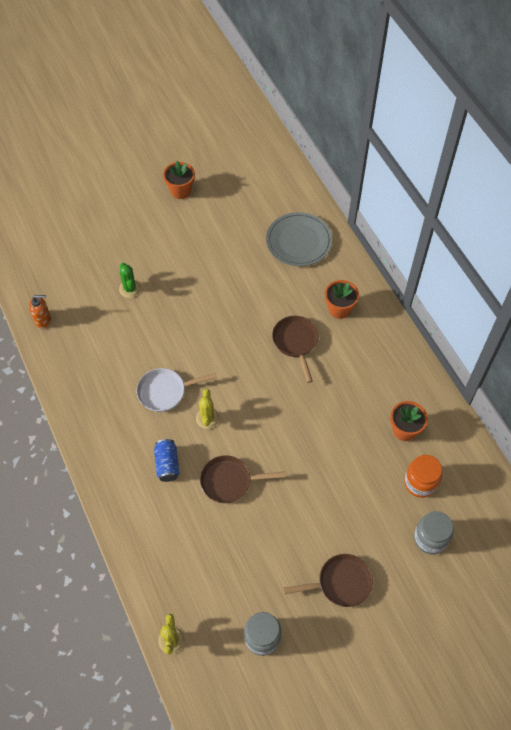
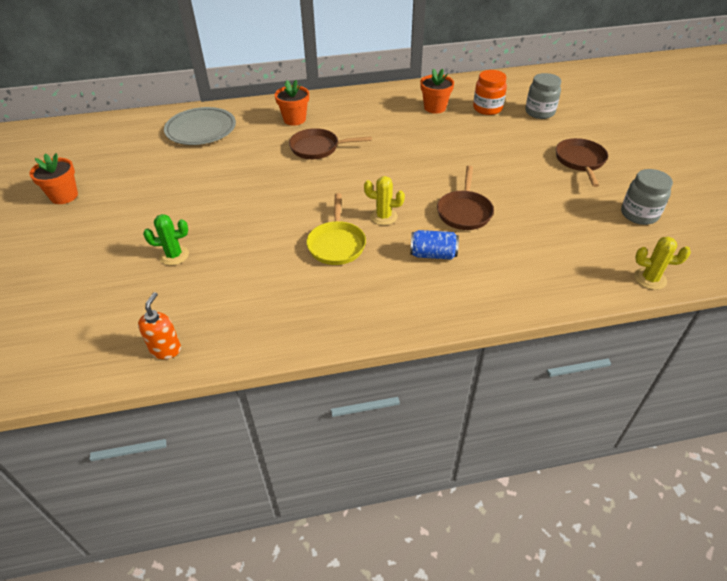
camera: 75 degrees left, 15 degrees down
(165, 392) = (336, 244): white pan -> yellow pan

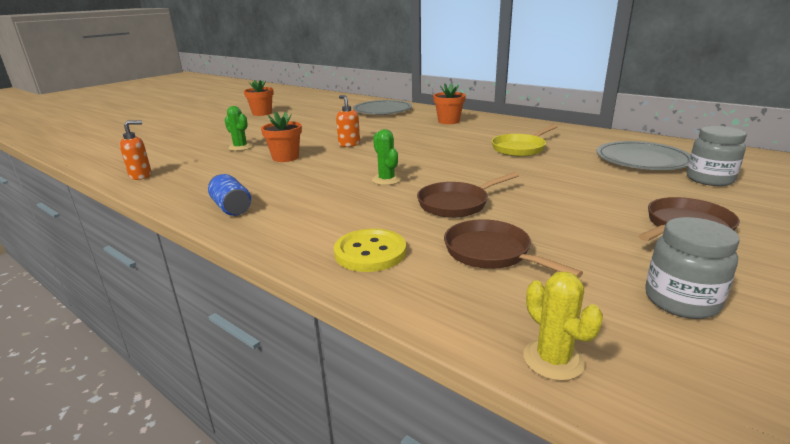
camera: 50 degrees right, 20 degrees down
(272, 193) = (349, 144): none -> orange soap dispenser
(318, 148) = (430, 136): brown pan -> brown pan (491, 253)
(336, 244) = (322, 178): yellow pan -> yellow pan (520, 148)
(383, 217) = (386, 180): yellow cactus -> green cactus
(433, 254) = (367, 213): blue can -> blue can (231, 208)
(435, 107) = (582, 145): orange flower pot -> orange flower pot (285, 157)
(487, 108) = (642, 160): orange jar -> grey plate
(494, 281) = (370, 252): none -> yellow button

